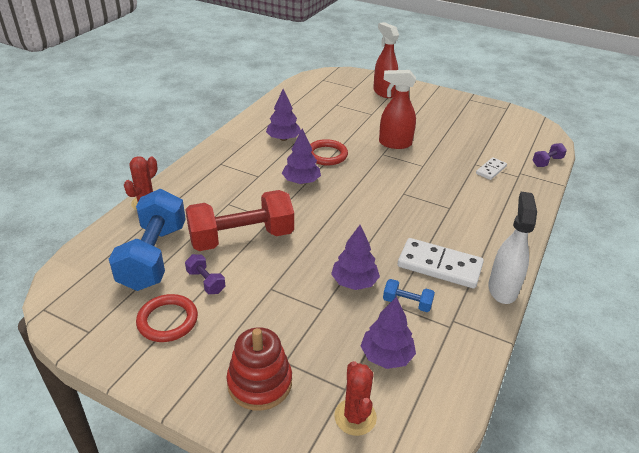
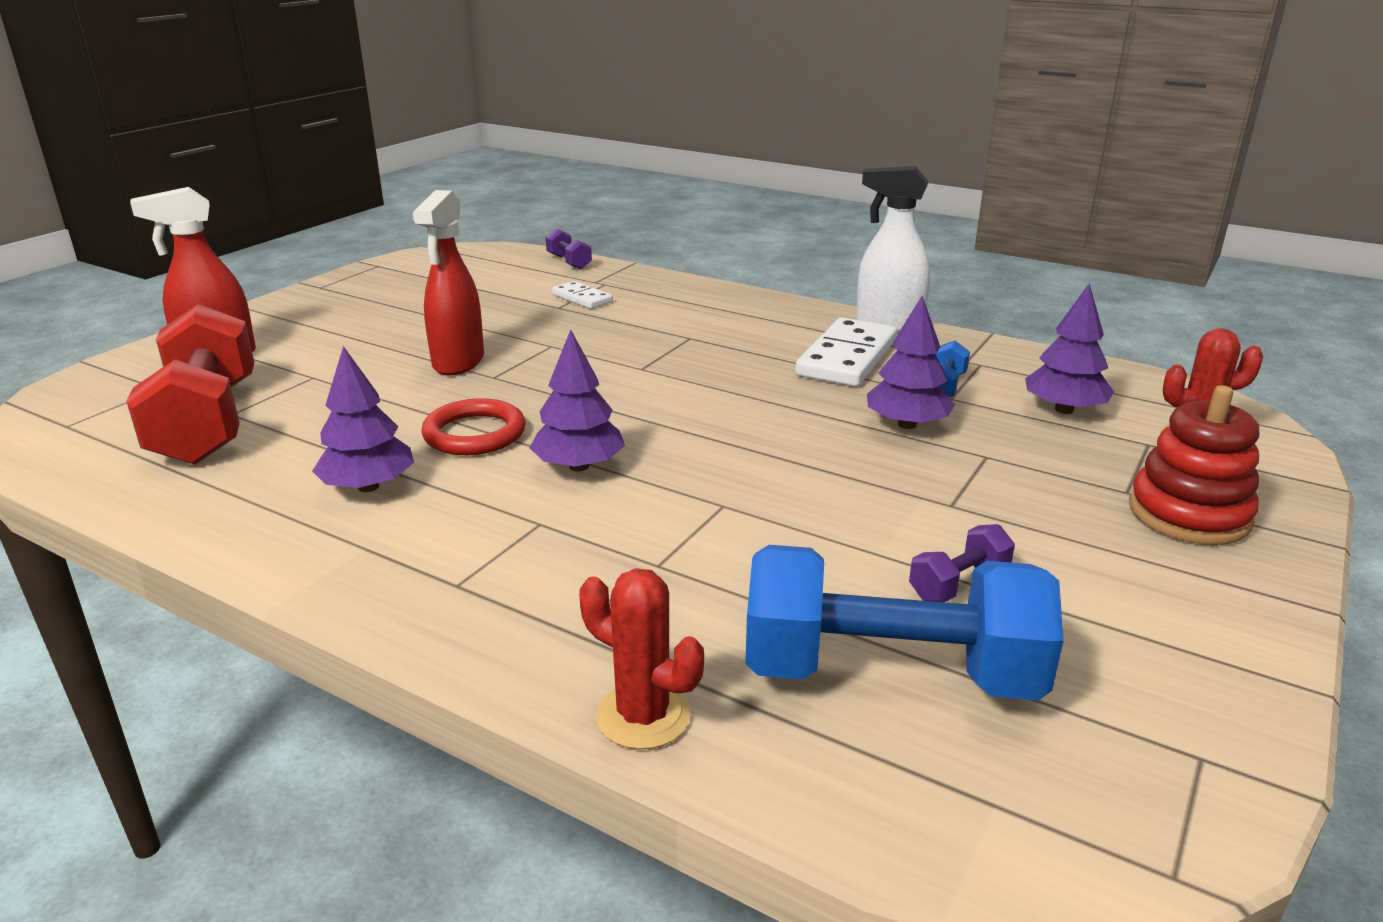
camera: 85 degrees left, 10 degrees down
(167, 320) = (1100, 629): red ring -> none
(241, 238) = (797, 541): red dumbbell -> red dumbbell (207, 423)

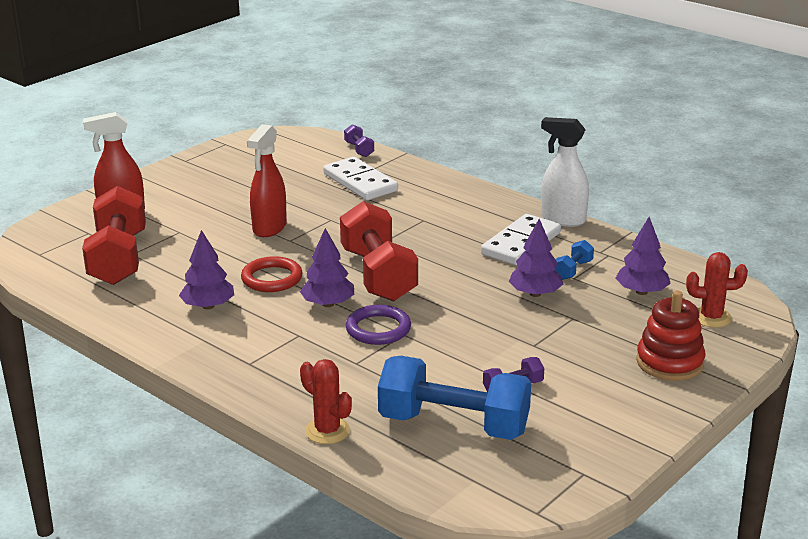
camera: 10 degrees right, 0 degrees up
(582, 298) = (360, 182): white domino -> white domino, size x1.86
(648, 416) = (378, 275): none -> red dumbbell
(677, 500) = (378, 329): none -> purple ring

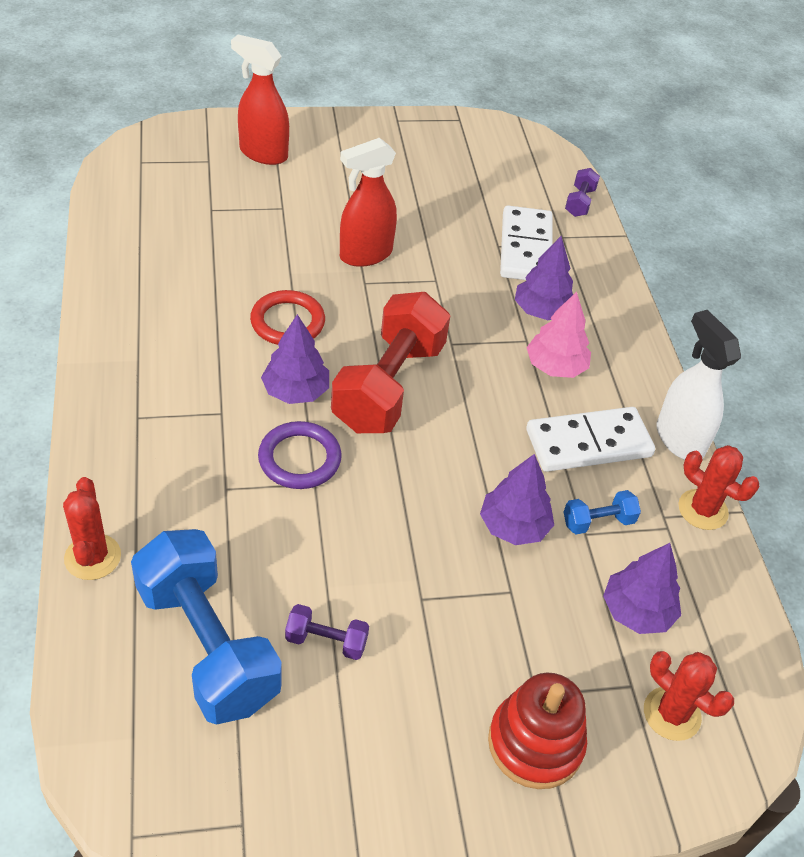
camera: 35 degrees right, 20 degrees up
(118, 259) = (193, 209): red dumbbell -> none
(208, 306) = (192, 319): purple tree -> purple tree (542, 311)
(456, 223) = (555, 367): none -> pink tree
(614, 240) = (702, 510): none -> red cactus

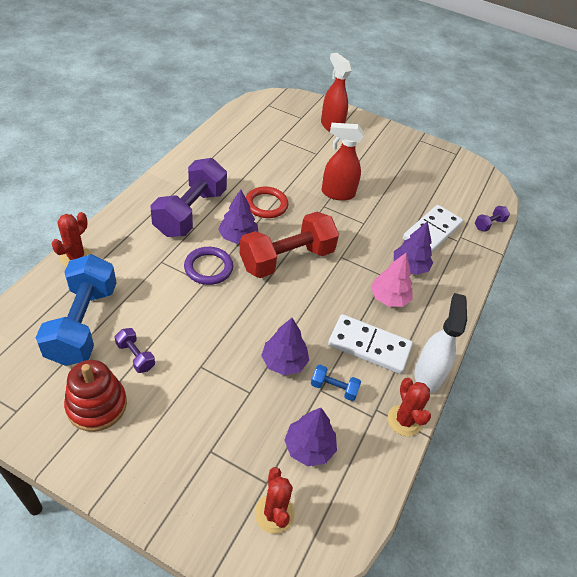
camera: 35 degrees right, 0 degrees up
(194, 392) = (190, 212): none -> purple dumbbell
(535, 743) = (185, 474): red stacking toy -> red stacking toy (97, 405)

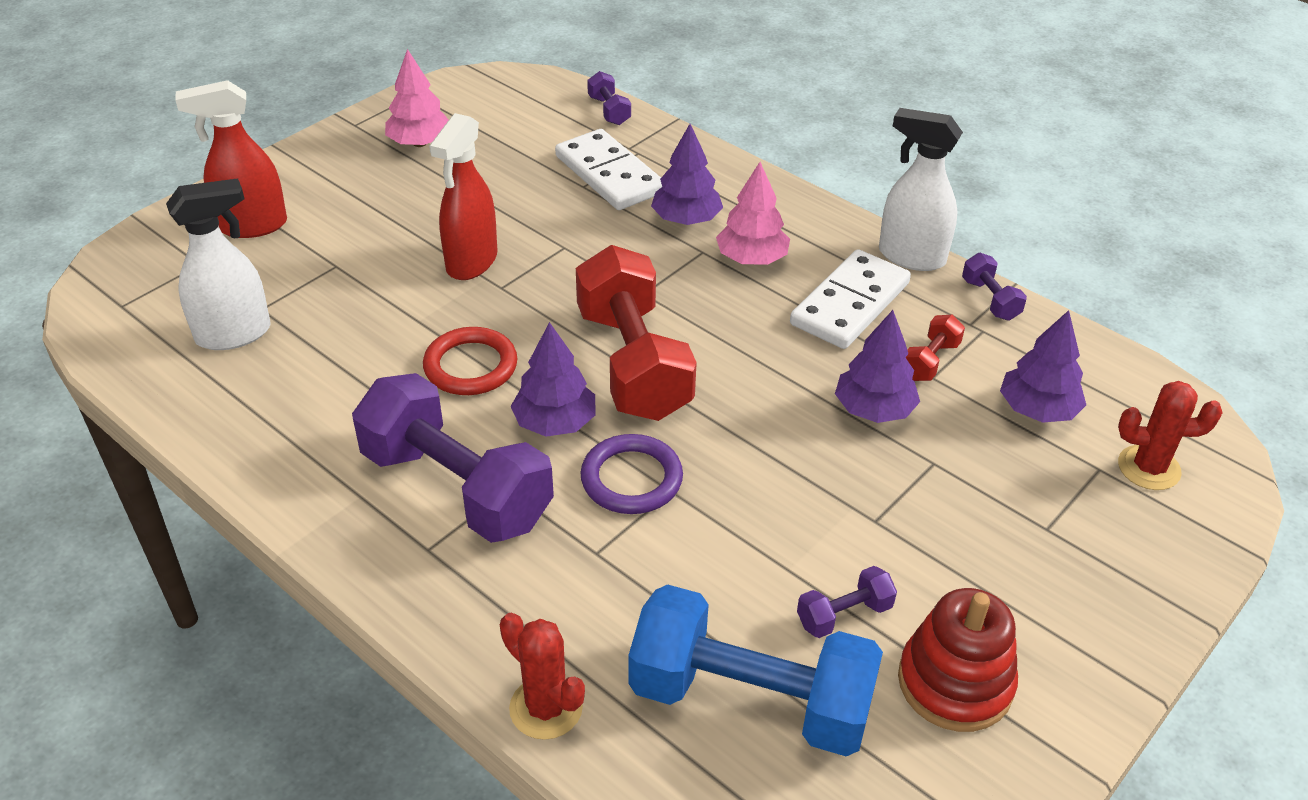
camera: 70 degrees left, 5 degrees down
(262, 135) = (234, 334): none -> white spray bottle
(333, 388) = (930, 361): blue dumbbell -> red dumbbell
(404, 420) = (990, 300): red cactus -> purple dumbbell
(418, 162) = (419, 143): none -> pink tree

